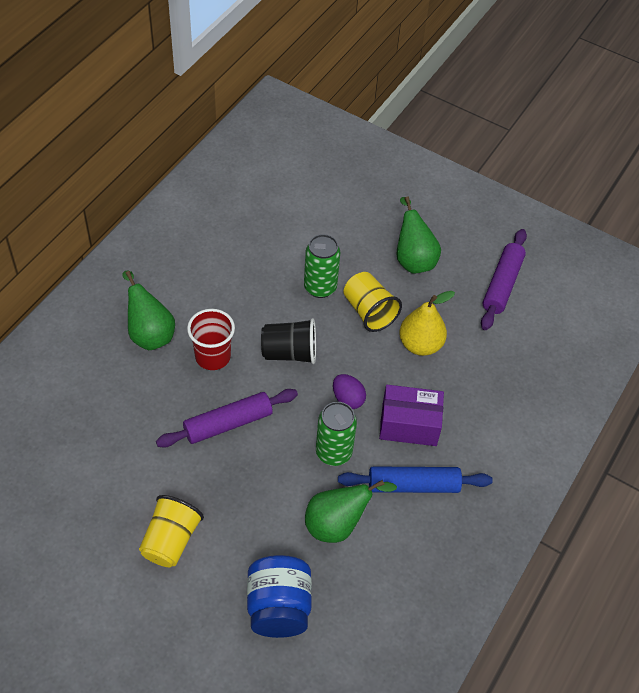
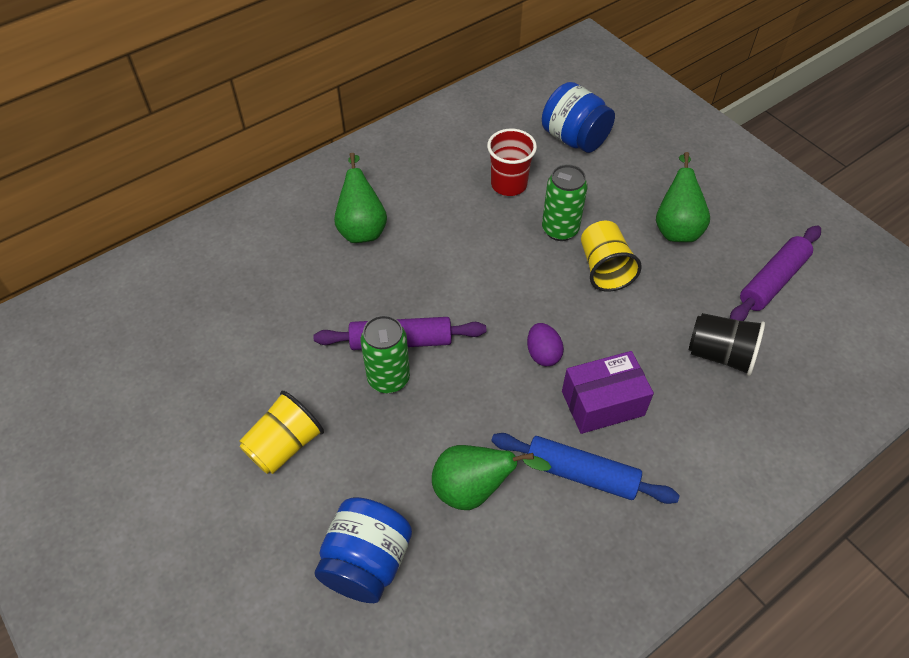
camera: 25 degrees right, 0 degrees up
(213, 357) = (415, 268): red cup -> red cup (508, 184)
(289, 353) = (498, 287): black cup -> black cup (720, 354)
(300, 199) = (574, 138): none -> blue jar
(333, 452) = (503, 407): green can -> green can (388, 378)
(409, 425) = (602, 403): purple box -> purple box turned 45 degrees counterclockwise
(420, 344) = (650, 319): yellow pear -> none

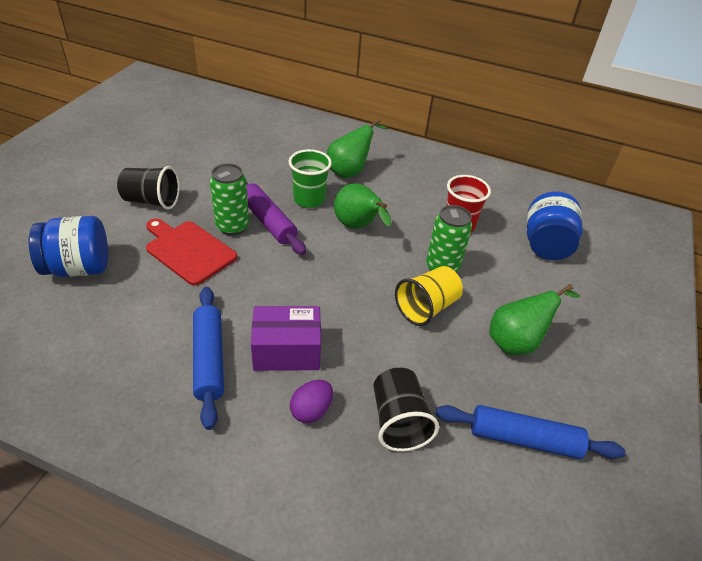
camera: 55 degrees right, 10 degrees down
(285, 445) = (152, 201): yellow cup -> black cup
(387, 287) = (309, 199): none -> green cup
(404, 437) = (188, 250): none -> red cutting board
(474, 489) = (162, 301): green pear -> green pear (358, 227)
(543, 354) = (310, 298): purple egg -> purple egg (311, 410)
(602, 403) = (287, 351): purple box -> purple box turned 45 degrees counterclockwise
(772, 281) = (524, 439): purple rolling pin -> blue rolling pin

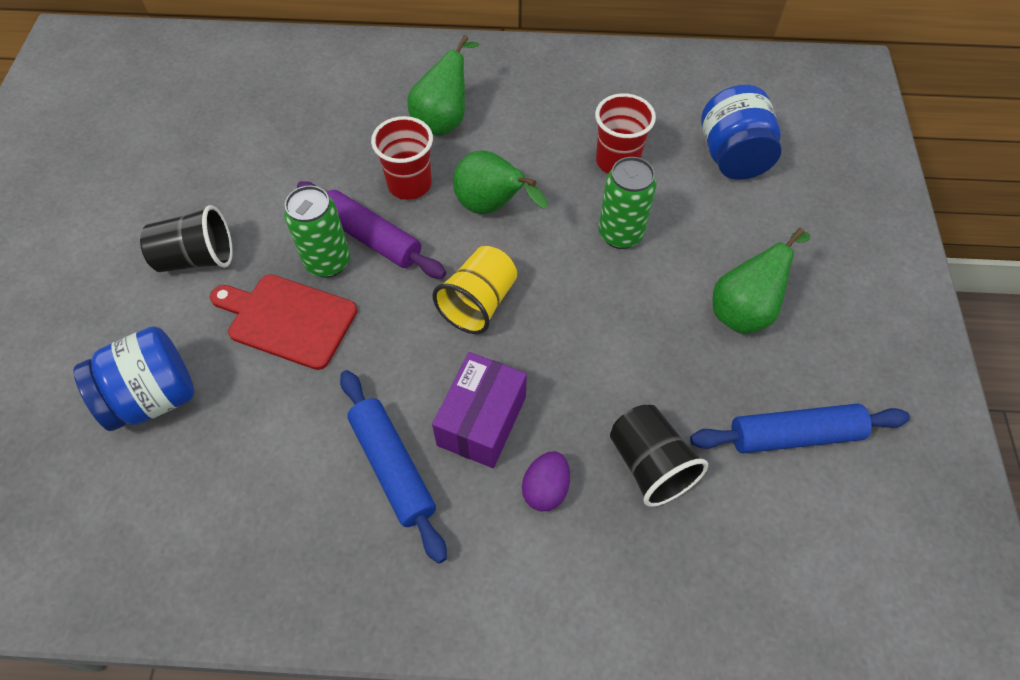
camera: 15 degrees left, 15 degrees up
(287, 351) = (482, 421): purple box -> purple box turned 45 degrees counterclockwise
(309, 199) = (409, 184): green cup -> red cup
(426, 307) = (623, 299): yellow cup -> yellow cup (478, 303)

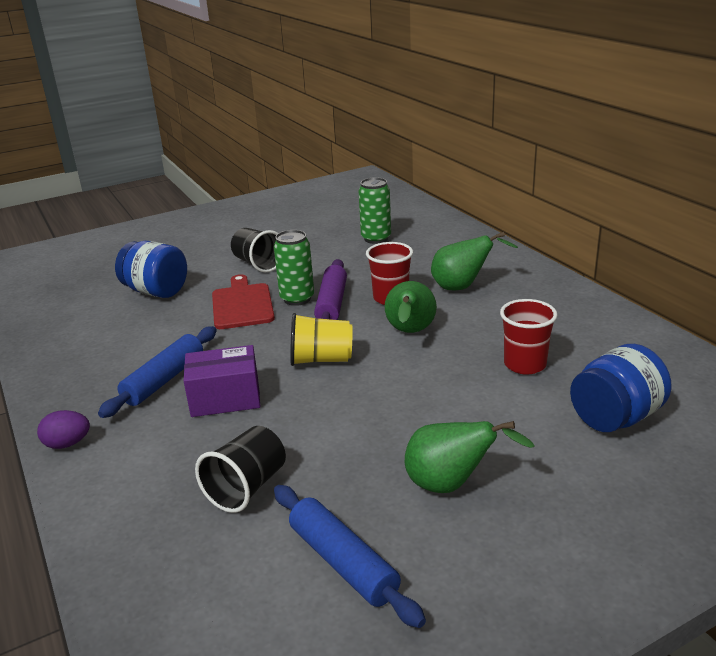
camera: 60 degrees right, 30 degrees down
(545, 489) = (190, 445): purple egg -> purple egg (67, 444)
(620, 234) = (453, 393): green can -> green can (376, 238)

